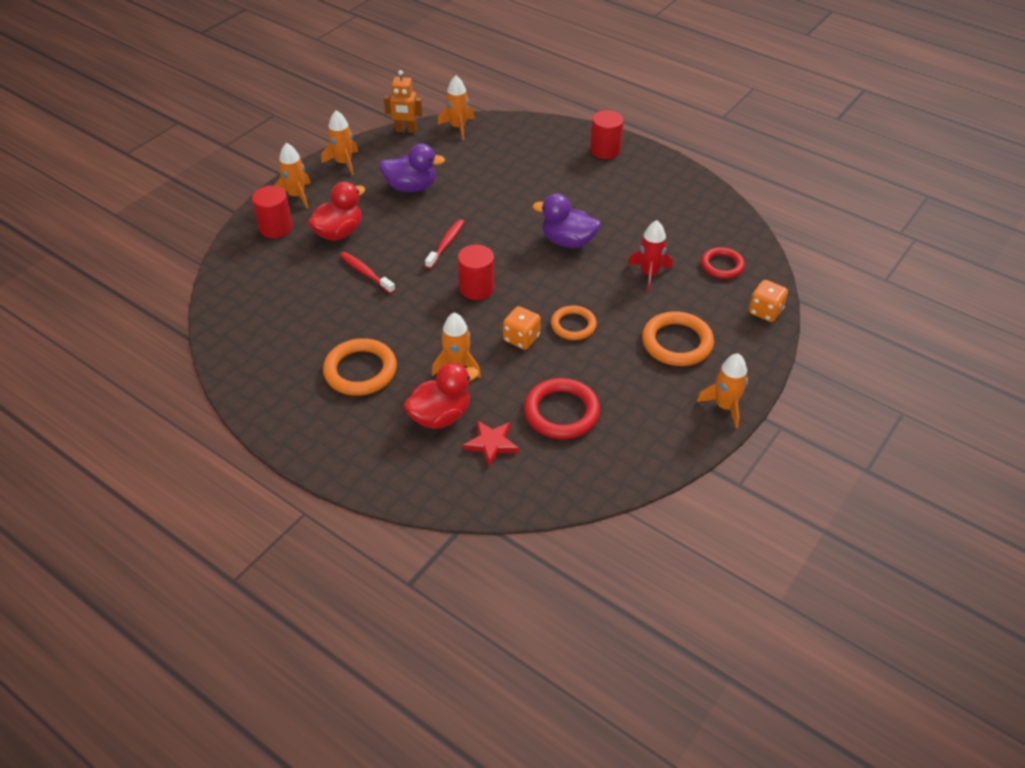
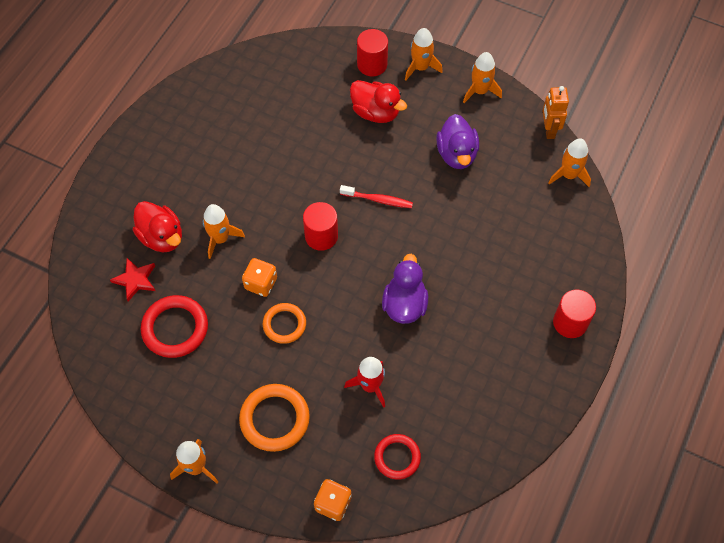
camera: 80 degrees right, 15 degrees up
(360, 371) = (206, 169): orange ring -> none
(365, 273) = (325, 145): red toothbrush -> none

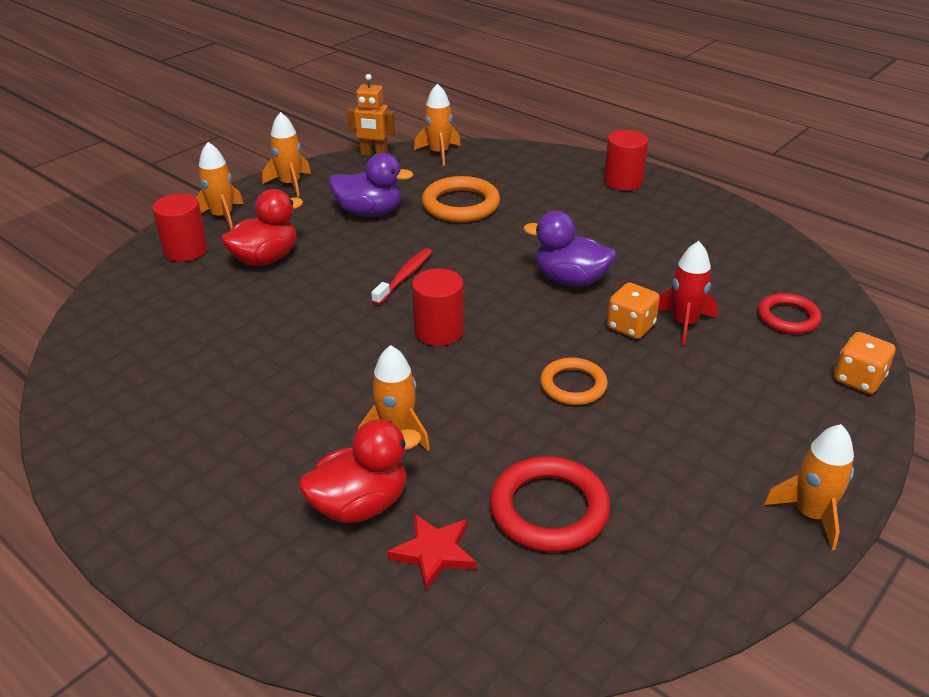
camera: 75 degrees left, 25 degrees down
(261, 283) = (496, 399): orange dice -> orange dice (631, 327)
(274, 419) = (728, 416): orange ring -> orange ring (461, 205)

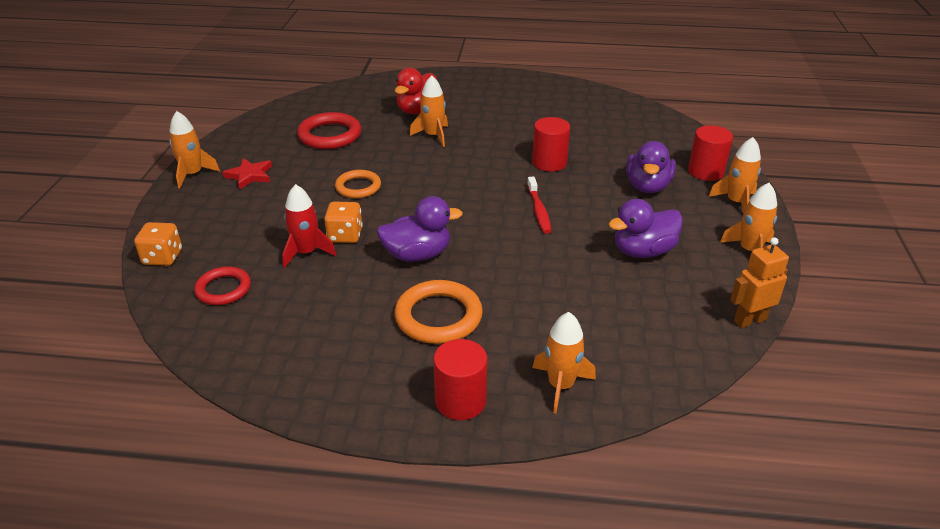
camera: 145 degrees right, 0 degrees up
(265, 258) = (647, 186): red duck -> purple duck
(434, 553) = (369, 108): red star -> red star (249, 175)
(439, 153) = (694, 353): orange rocket -> orange rocket (560, 385)
(439, 331) = (470, 186): red cylinder -> red cylinder (549, 162)
(461, 205) = (583, 292): orange ring -> orange ring (438, 316)

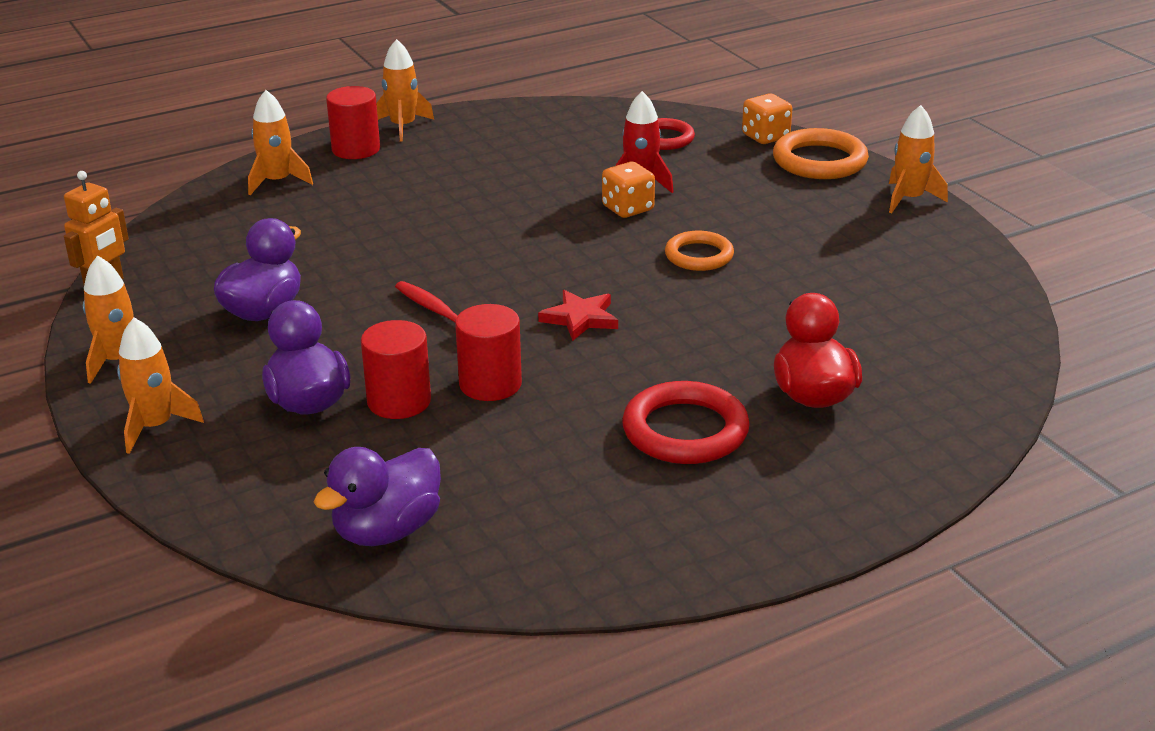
camera: 145 degrees right, 5 degrees down
(249, 175) = (846, 221): red star -> red star (580, 318)
(330, 135) = (859, 302): red ring -> red ring (685, 430)
(417, 255) = (524, 220): purple duck -> purple duck (387, 530)
(433, 136) = (717, 359): orange rocket -> orange rocket (403, 127)
(438, 316) = (438, 185): orange ring -> orange ring (819, 161)
(706, 172) = (223, 466): red cylinder -> red cylinder (399, 401)

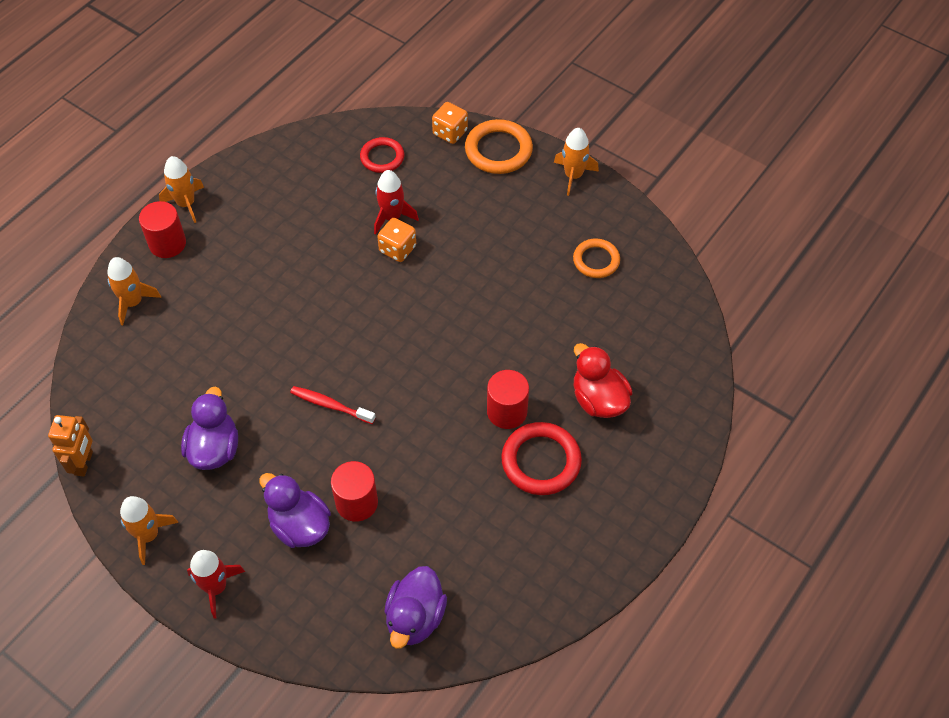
camera: 25 degrees left, 25 degrees up
(155, 426) = (216, 587): orange rocket -> red rocket
(490, 384) = (404, 464): red cylinder -> red cylinder (507, 411)
(580, 318) = (426, 378): red star -> none
(699, 256) = (468, 285): orange ring -> orange ring (596, 260)

